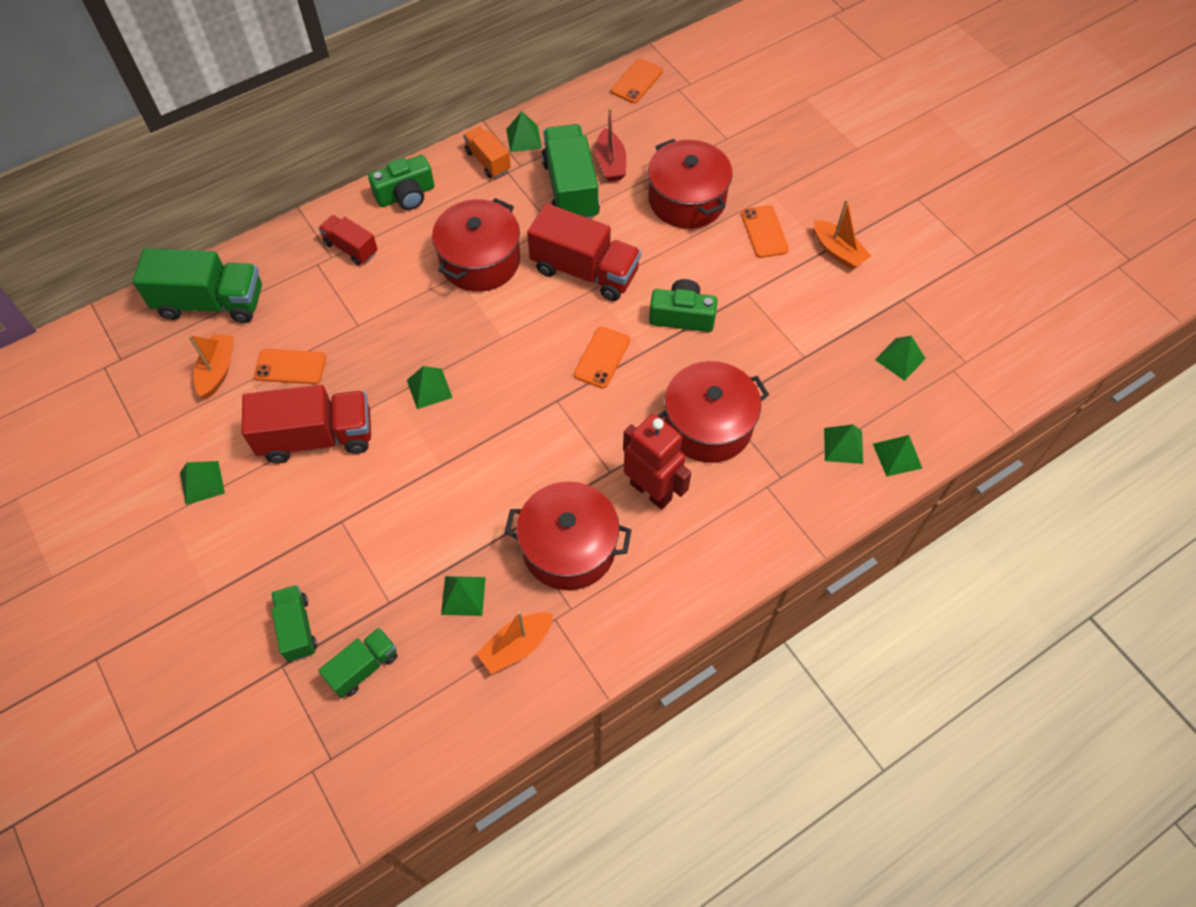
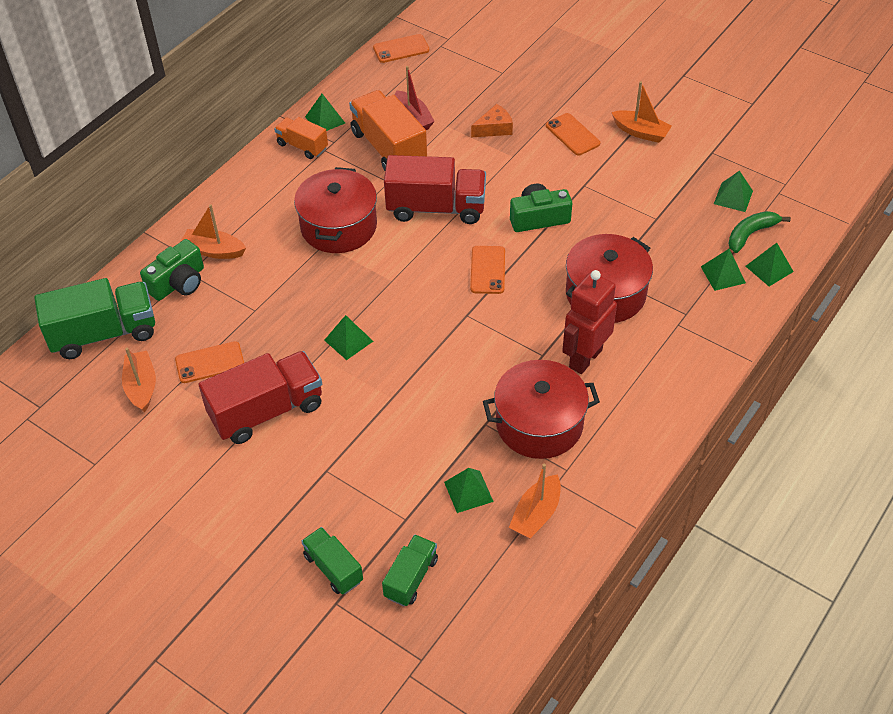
camera: 20 degrees left, 10 degrees down
(202, 482) = (178, 482): green pyramid -> none
(351, 248) = (214, 251): red truck -> orange boat
(406, 195) = (242, 194): green camera -> green camera (178, 283)
(570, 189) = (389, 148): green truck -> orange truck
(637, 81) = (401, 49): orange phone -> orange phone turned 60 degrees clockwise
(651, 491) = (585, 358): red robot -> red robot turned 75 degrees counterclockwise
(687, 200) = (494, 128): red pot -> orange cheese
(897, 409) = (751, 234): none -> green banana

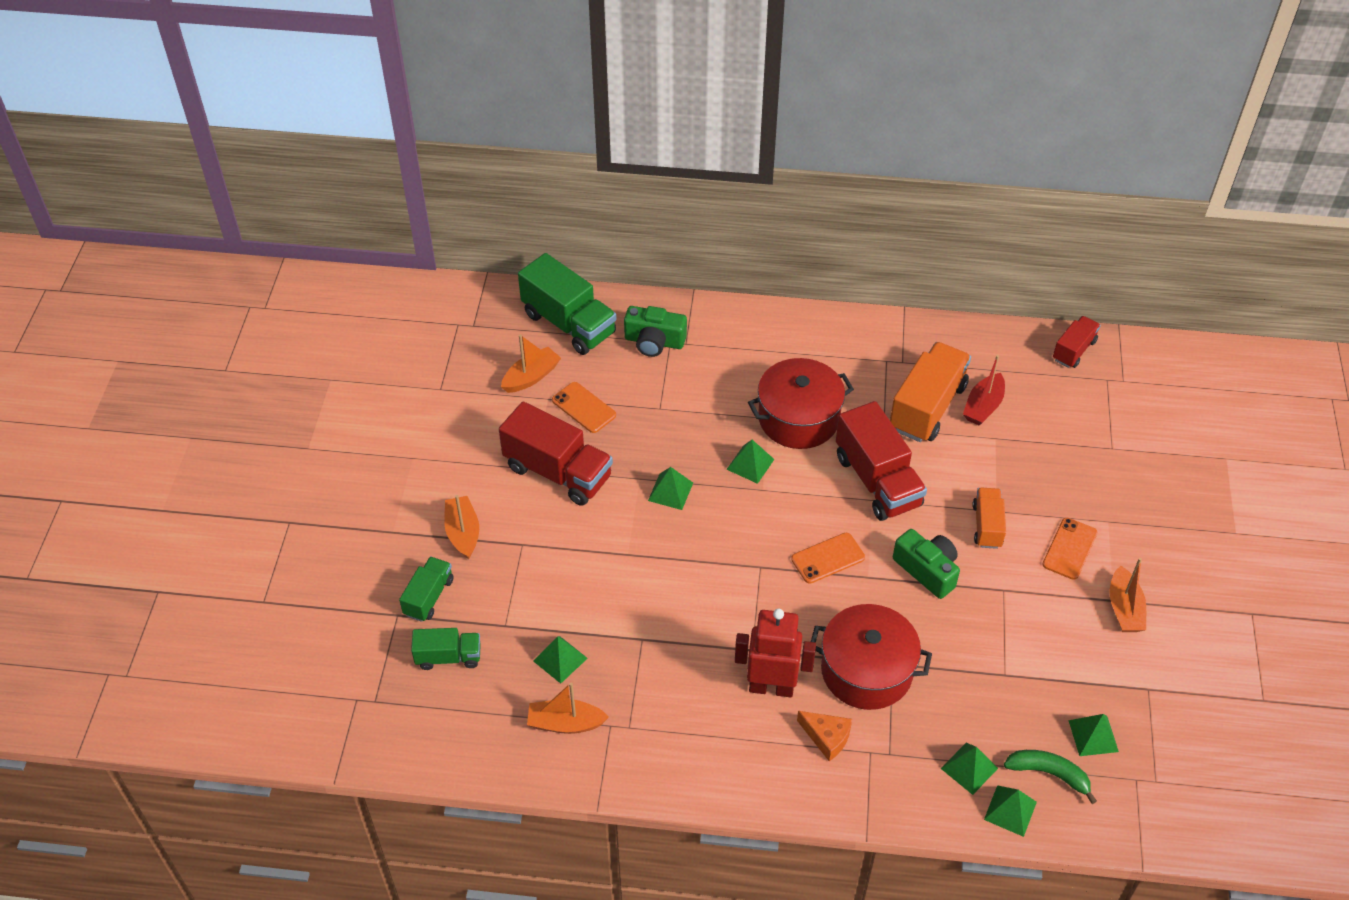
camera: 60 degrees right, 0 degrees up
(214, 251) = (706, 346): orange boat -> orange boat (463, 533)
(302, 146) = (878, 342): orange truck -> orange truck (987, 526)
(325, 120) = (926, 341): green pyramid -> green pyramid (750, 464)
(401, 49) = (1073, 350): orange phone -> red truck
(494, 128) = (1023, 478): orange cheese -> orange cheese (827, 737)
(539, 424) = (668, 682): red pot -> none

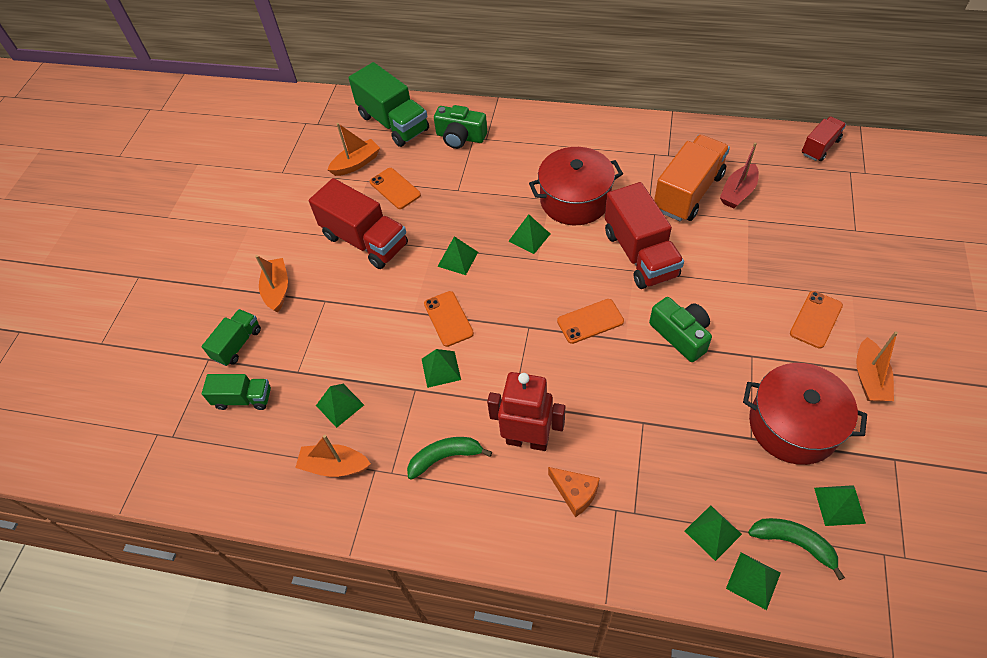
camera: 10 degrees right, 5 degrees up
(667, 616) = (441, 369): none -> green pyramid
(669, 560) = (448, 319): none -> orange phone
(685, 709) = (445, 457): none -> green banana
(866, 671) = (618, 428): red pot -> red pot (793, 425)
(987, 526) = (738, 296): orange truck -> none

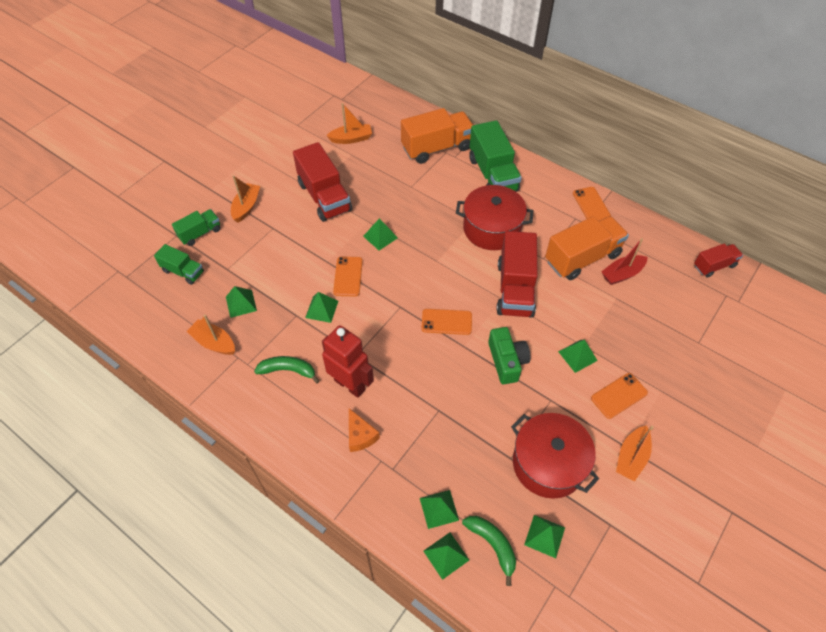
camera: 20 degrees right, 0 degrees up
(393, 123) = (395, 119): green truck -> green truck (492, 174)
(395, 188) = (367, 168): orange phone -> orange phone (591, 205)
(460, 137) = (437, 148): green camera -> orange truck
(529, 237) = (441, 242): green pyramid -> green pyramid (577, 356)

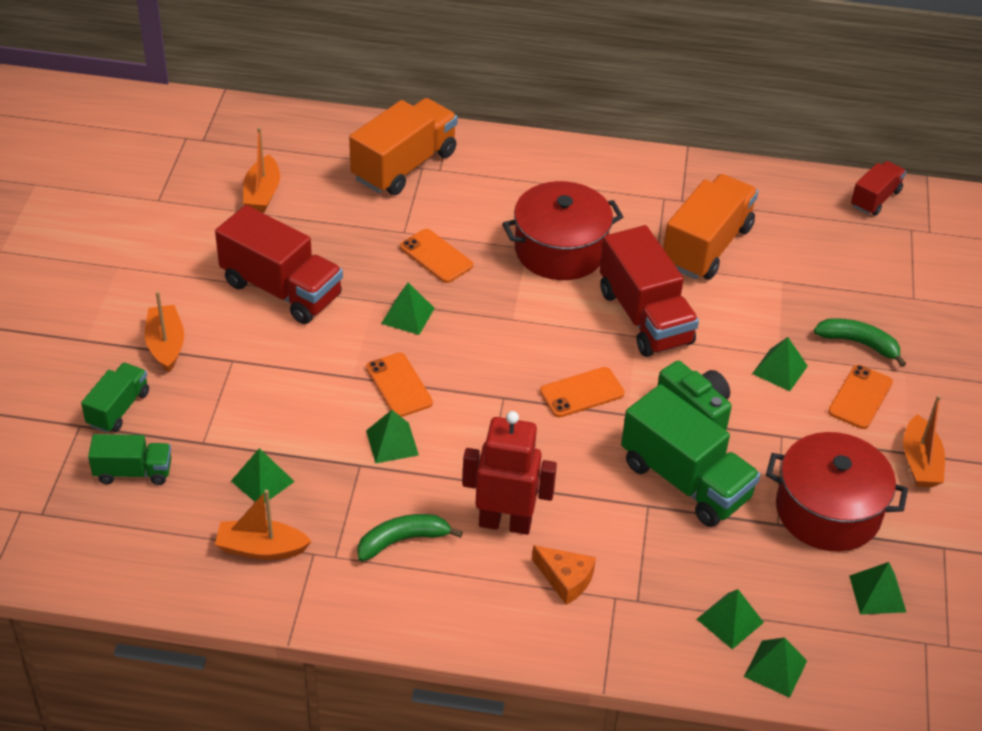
camera: 30 degrees left, 10 degrees down
(351, 139) = (262, 193): orange boat -> orange boat turned 135 degrees clockwise
(492, 174) = (511, 177): green truck -> green truck (685, 480)
(492, 545) = (823, 631): green banana -> green banana (859, 343)
(591, 205) = (673, 174): orange phone -> orange phone (436, 256)
(622, 274) = (770, 249): red boat -> none

